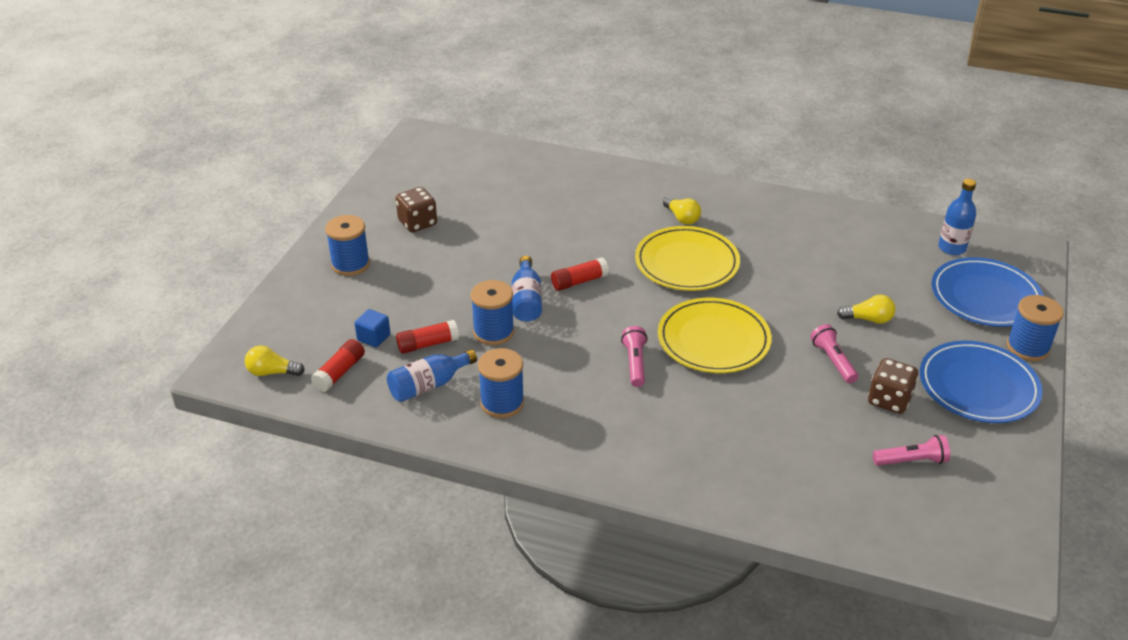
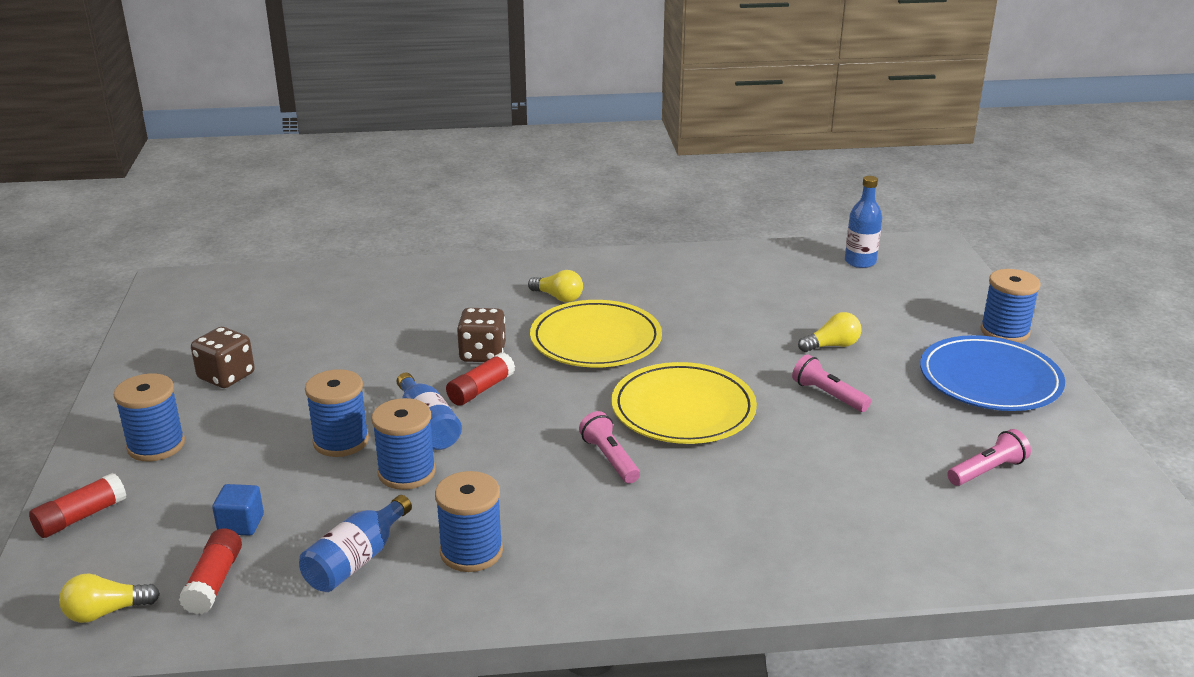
camera: 25 degrees left, 10 degrees down
(427, 344) = (324, 511): red glue stick -> red glue stick (81, 517)
(464, 295) = (341, 441): none -> blue spool
(889, 400) = (916, 417): brown dice -> brown dice (482, 354)
(985, 296) = (927, 296): blue plate -> none

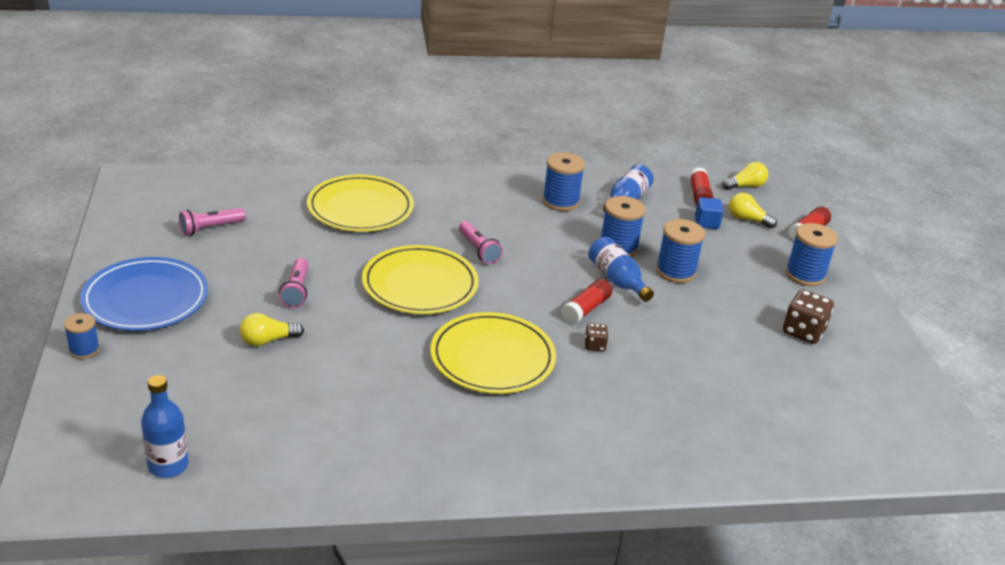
camera: 175 degrees right, 5 degrees up
(482, 354) = (594, 345): brown dice -> brown dice, size x0.54
(558, 297) = (535, 417): yellow light bulb -> yellow light bulb (747, 219)
(794, 518) = (360, 208): none -> yellow plate
(828, 395) = (296, 290): pink flashlight -> pink flashlight turned 45 degrees clockwise
(1004, 332) = (84, 350): blue spool -> blue spool, size x0.61

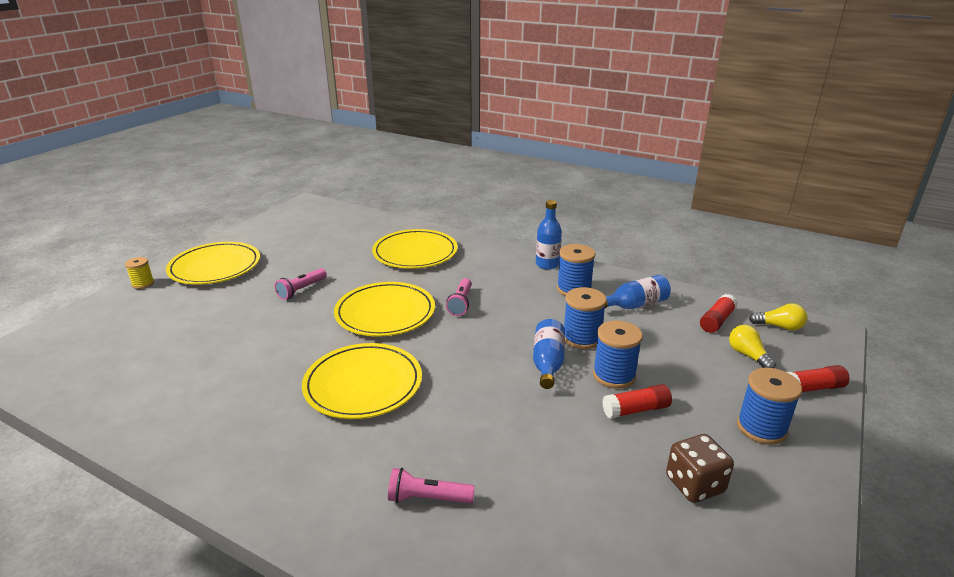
camera: 40 degrees right, 5 degrees down
(84, 350) = (143, 284): blue spool -> yellow spool
(145, 299) = (215, 267): blue plate -> yellow plate
(168, 465) = (71, 368): blue bottle -> blue bottle (547, 264)
(211, 228) = (308, 239): pink flashlight -> pink flashlight (428, 498)
(268, 340) = (239, 314): yellow light bulb -> none
(586, 309) = (489, 376): red glue stick -> red glue stick (636, 410)
(594, 345) = (457, 409): brown dice -> none
(706, 223) = (697, 345): blue cube -> none

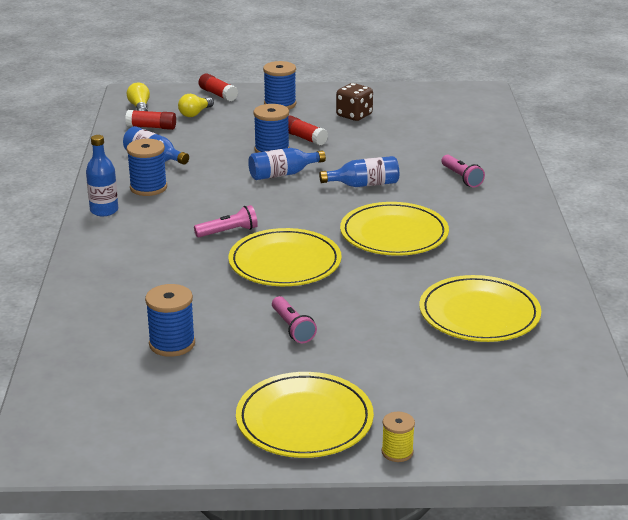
camera: 120 degrees left, 0 degrees up
(301, 290) = (292, 328): pink flashlight -> pink flashlight turned 60 degrees clockwise
(415, 253) = (138, 292): yellow plate -> yellow plate (479, 314)
(480, 407) = (364, 184): none -> blue bottle
(581, 338) = (232, 169): blue spool -> blue spool (172, 344)

